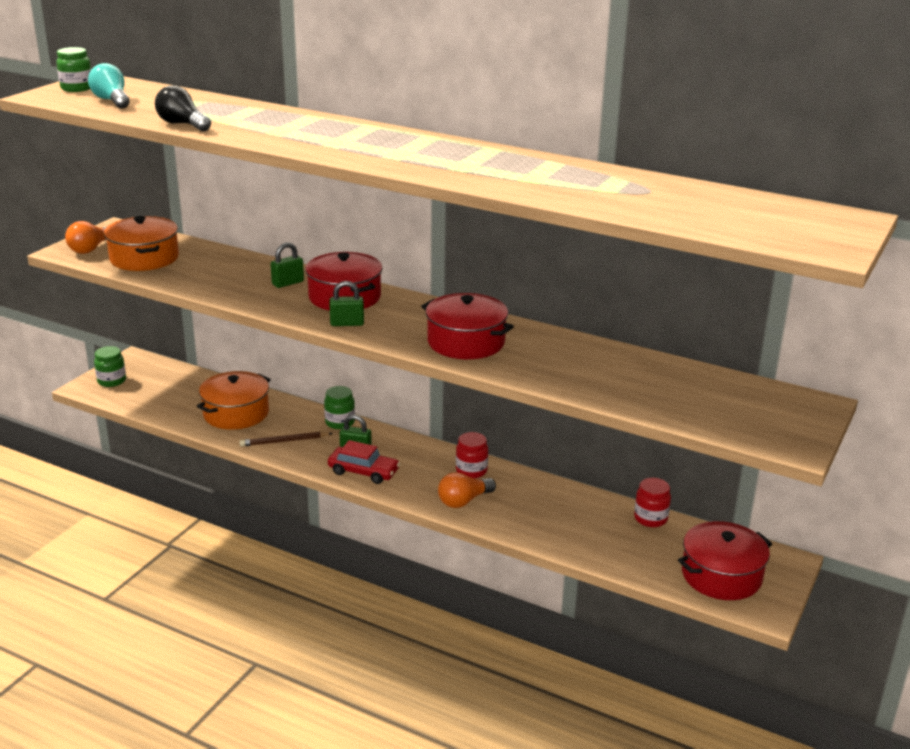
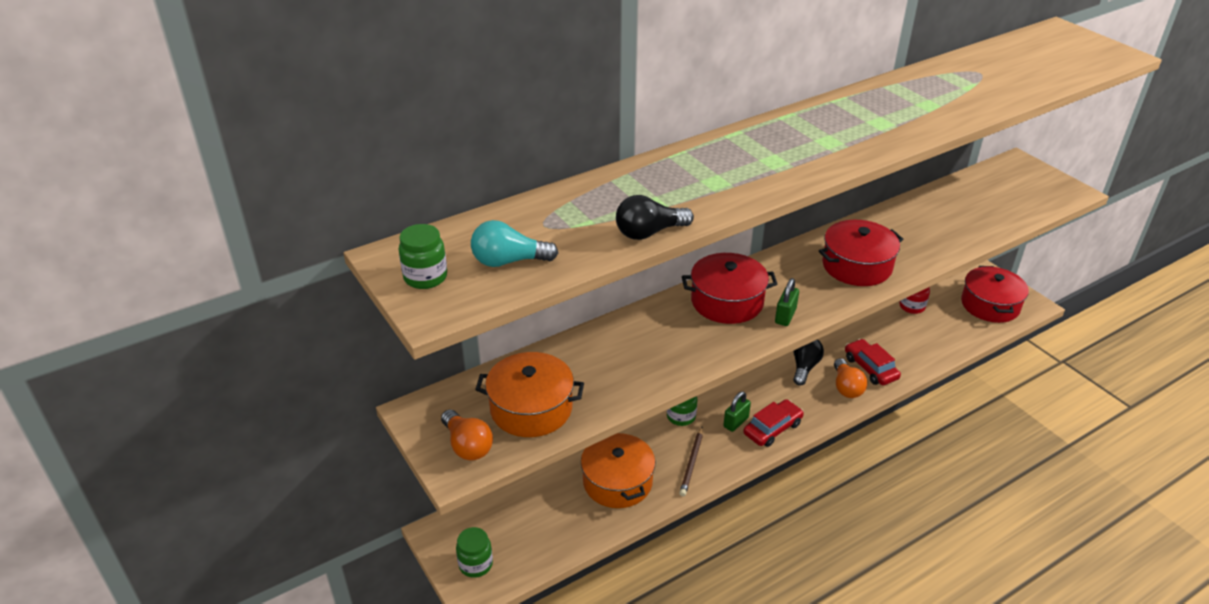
camera: 60 degrees left, 10 degrees up
(288, 283) = (671, 326): green padlock -> none
(471, 471) = (804, 367): red jar -> black light bulb
(510, 510) = (870, 368): none -> red car

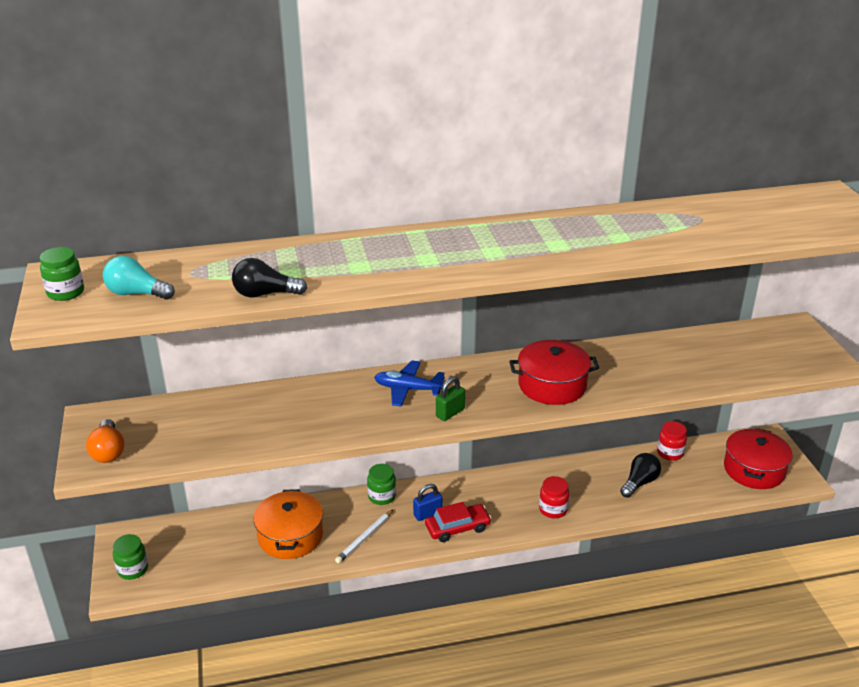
camera: 20 degrees right, 5 degrees down
(531, 408) = (178, 436): orange pot -> none
(692, 463) = (364, 538): brown pencil -> white pencil
(727, 301) = (408, 389): red pot -> blue plane
(736, 422) = (427, 514): green padlock -> blue padlock
(804, 367) = (525, 482): black light bulb -> black light bulb (639, 483)
(846, 387) = (553, 509): orange light bulb -> red jar
(870, 368) = (588, 498): red car -> none

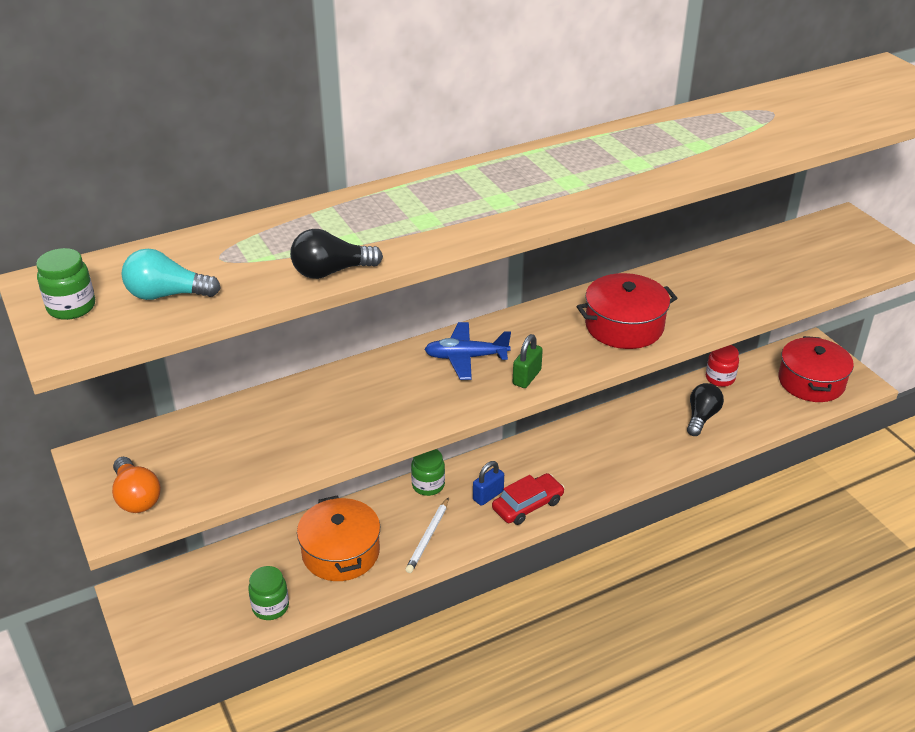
camera: 15 degrees left, 5 degrees up
(133, 569) = (165, 631): green jar -> green jar (270, 607)
(553, 509) = (622, 464): red jar -> none

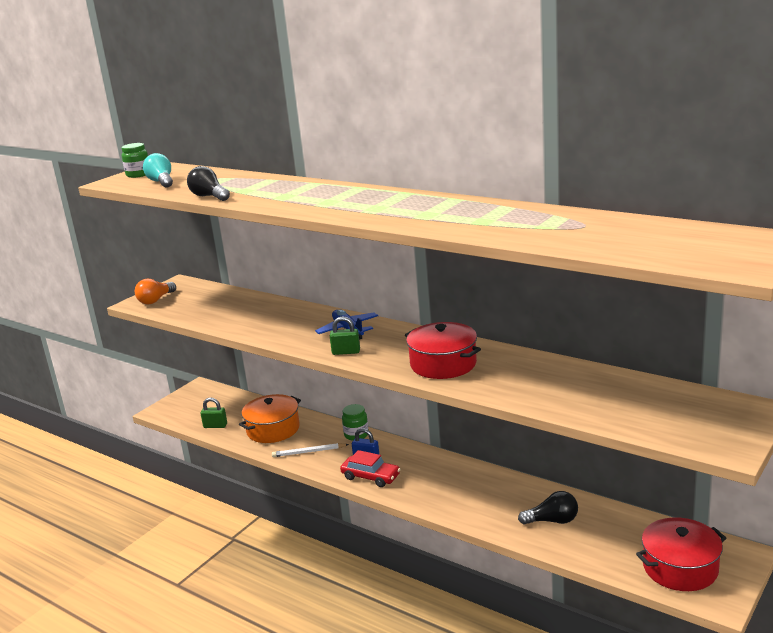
camera: 65 degrees right, 15 degrees down
(270, 607) = (215, 426): green jar -> green padlock
(720, 378) = (618, 515): red jar -> none

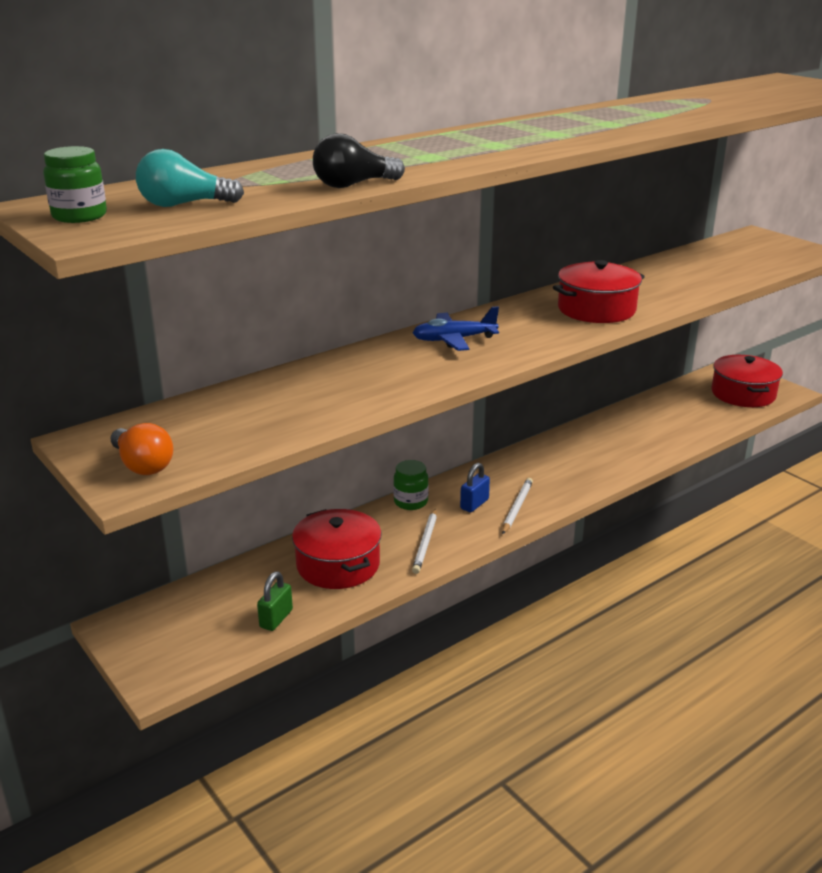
camera: 75 degrees left, 5 degrees up
(273, 429) = (338, 564): orange pot -> red pot
(346, 352) = (521, 348): green padlock -> none
(370, 477) = (517, 508): red car -> white pencil
(552, 521) = (655, 427): black light bulb -> none

